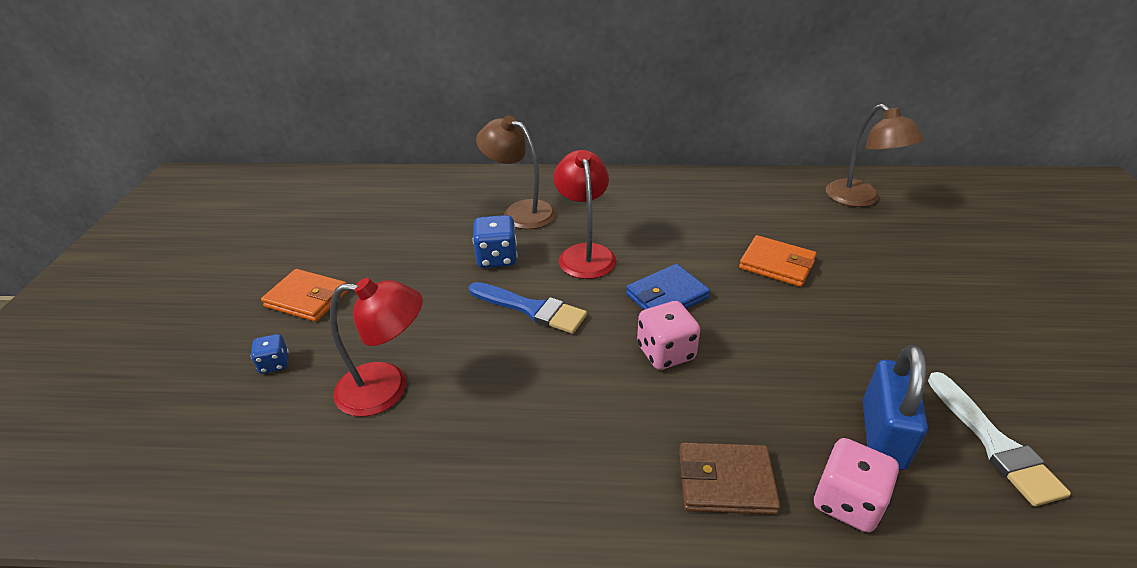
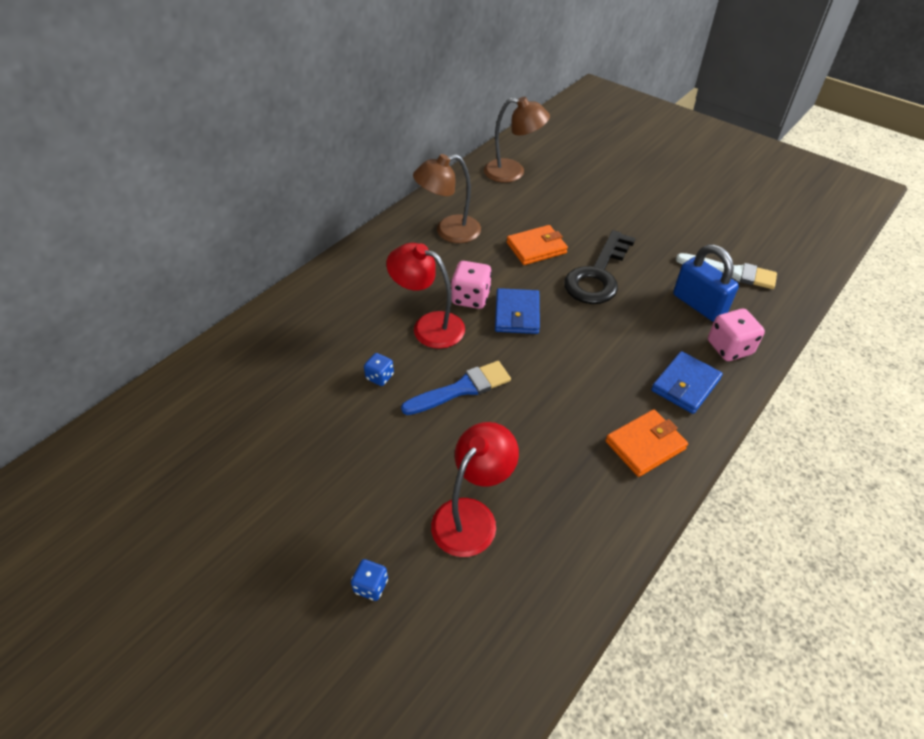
camera: 55 degrees left, 10 degrees up
(307, 298) = (299, 529): orange wallet -> orange wallet (645, 445)
(497, 258) = (380, 377): blue dice -> blue dice, size x0.59
(520, 211) = (332, 331): brown lamp -> brown lamp (449, 231)
(665, 352) = (568, 347): pink dice -> pink dice (470, 298)
(725, 482) = (685, 385): brown wallet -> blue wallet
(803, 325) = (598, 275): none -> black key

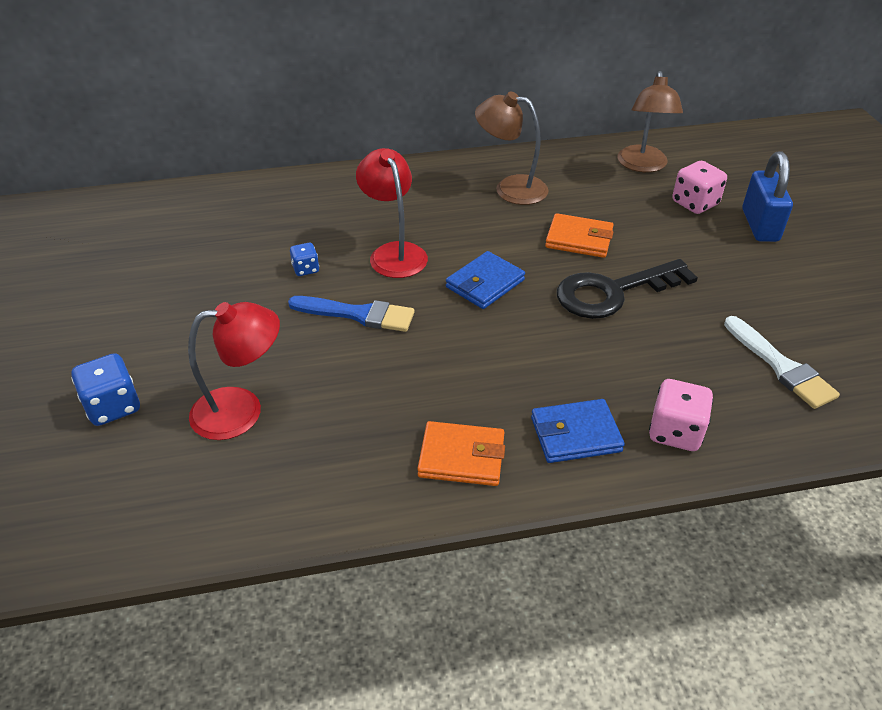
camera: 40 degrees right, 5 degrees down
(371, 586) = (113, 406): blue dice -> blue dice, size x1.69
(470, 298) = (459, 250): pink dice -> pink dice (695, 203)
(513, 172) = (642, 165): brown lamp -> brown lamp turned 45 degrees clockwise
(699, 304) = (694, 375): blue padlock -> blue padlock (759, 225)

